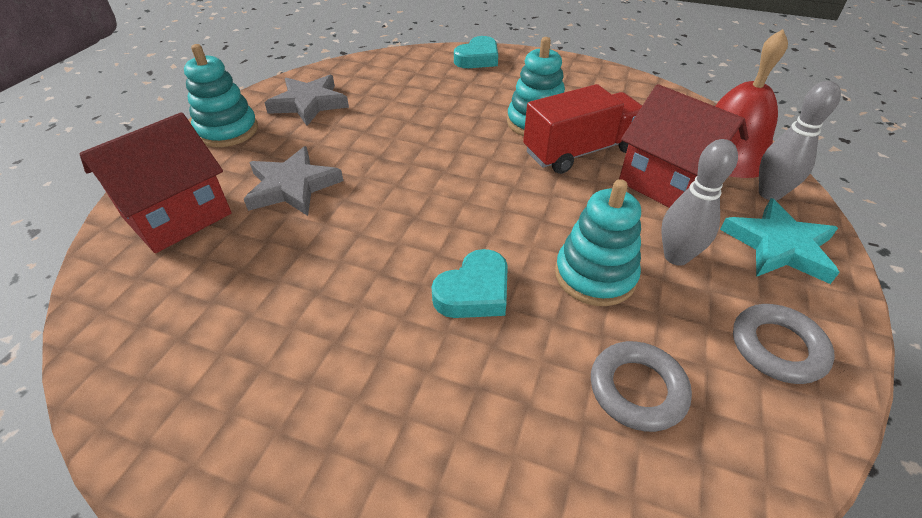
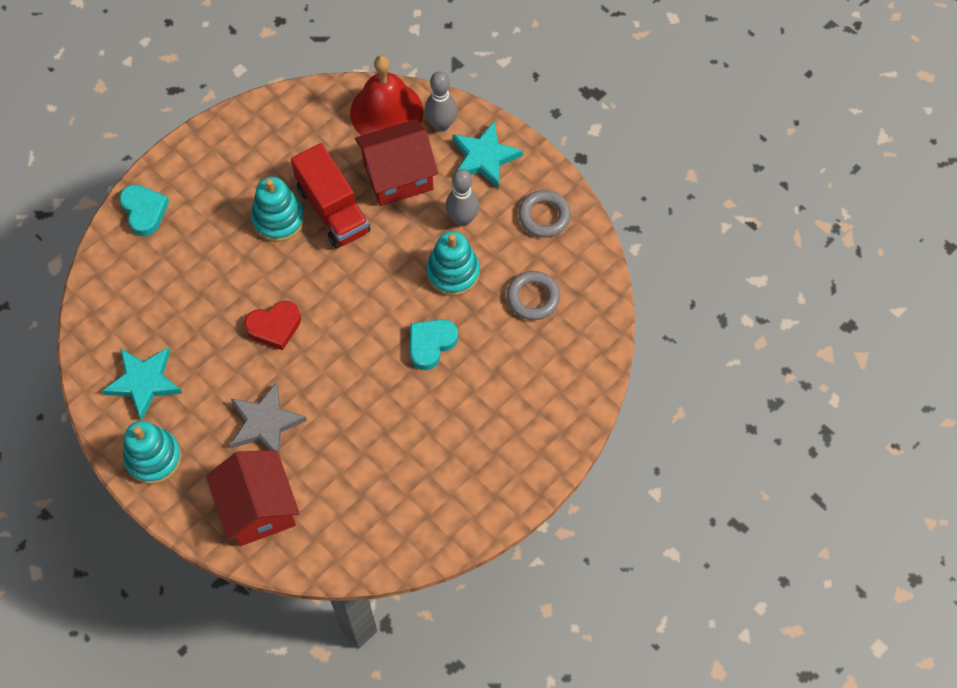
camera: 65 degrees left, 20 degrees up
(309, 103) = (144, 382): grey star -> turquoise star
(414, 157) = (274, 327): none -> red heart
(474, 292) = (431, 344): turquoise heart -> turquoise heart turned 120 degrees counterclockwise
(580, 151) = (333, 209): red truck -> red truck turned 150 degrees clockwise

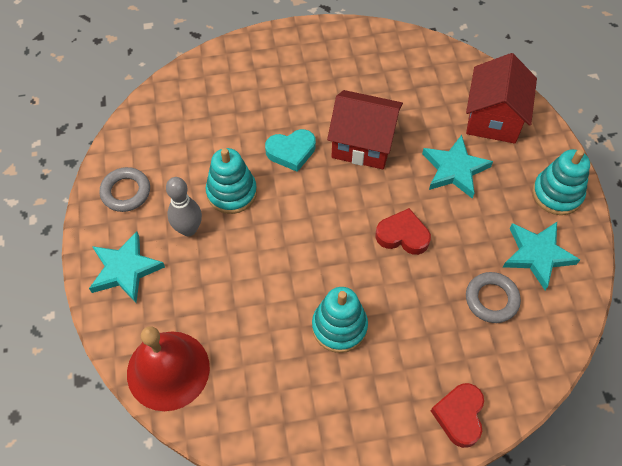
camera: 145 degrees left, 5 degrees down
(144, 211) = (459, 416): turquoise heart -> red heart
(265, 423) = (454, 169): grey star -> turquoise star
(333, 209) = (286, 305): red truck -> none
(398, 176) = (209, 300): red house -> red house (363, 144)
(441, 125) = (132, 324): grey bowling pin -> none
(533, 298) = (190, 139): grey ring -> grey ring (491, 299)

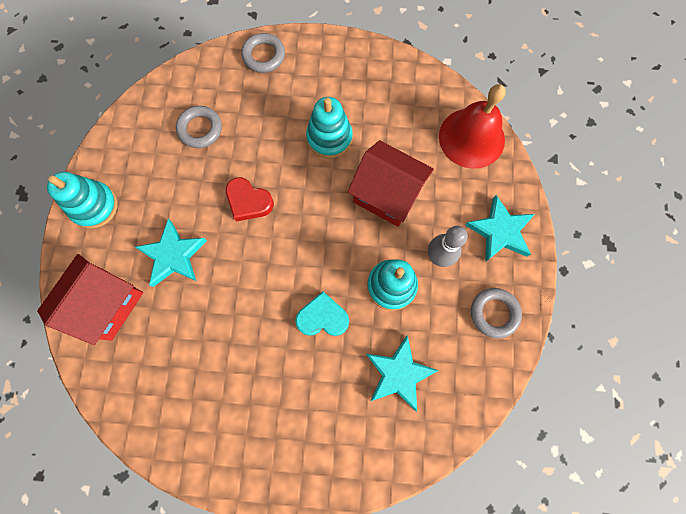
camera: 165 degrees left, 15 degrees up
(363, 144) = (248, 308): red house -> red house (387, 194)
(459, 416) = (264, 56): red heart -> grey ring
(537, 255) = (143, 155): turquoise star -> turquoise star (398, 373)

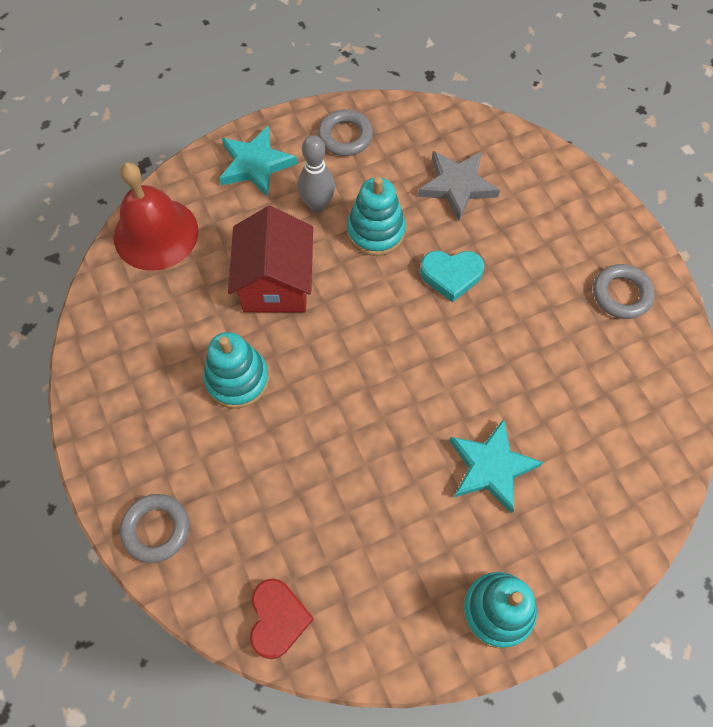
camera: 120 degrees left, 10 degrees down
(107, 304) = (594, 505): red house -> none
(200, 129) = (313, 544): grey ring -> grey ring (621, 294)
(248, 201) = (373, 423): red heart -> red heart (278, 619)
(322, 317) = (451, 276): turquoise heart -> turquoise heart turned 60 degrees counterclockwise
(398, 373) = (457, 186): turquoise star -> grey star

